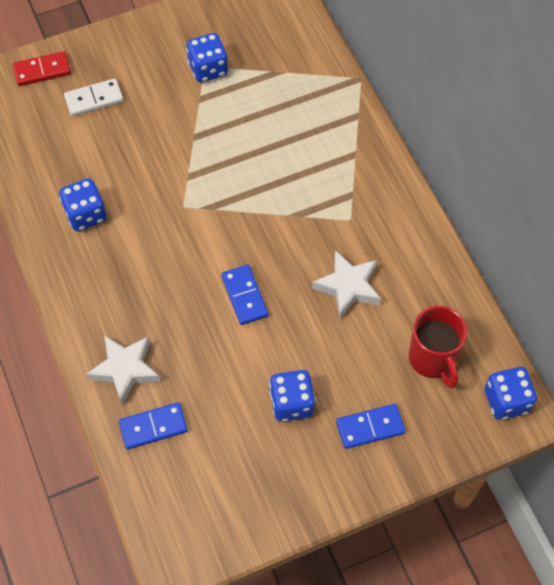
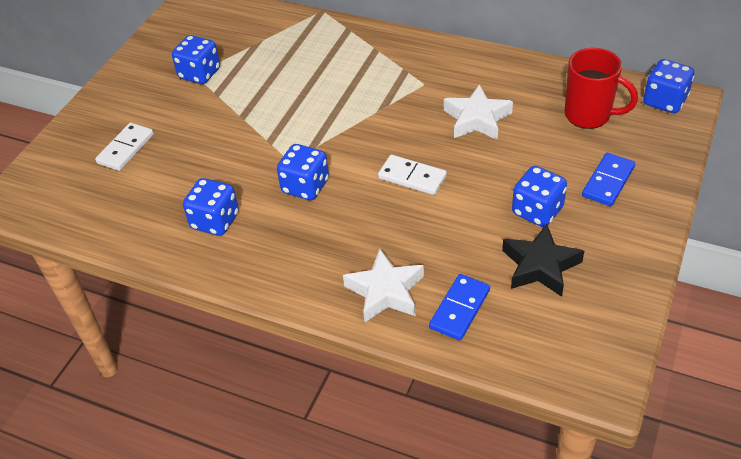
camera: 40 degrees left, 15 degrees down
(42, 71) = (54, 161): red domino -> none
(169, 238) = (305, 186): none -> blue dice
(240, 446) = (540, 266): none -> black star
(244, 296) = (412, 177): blue domino -> white domino

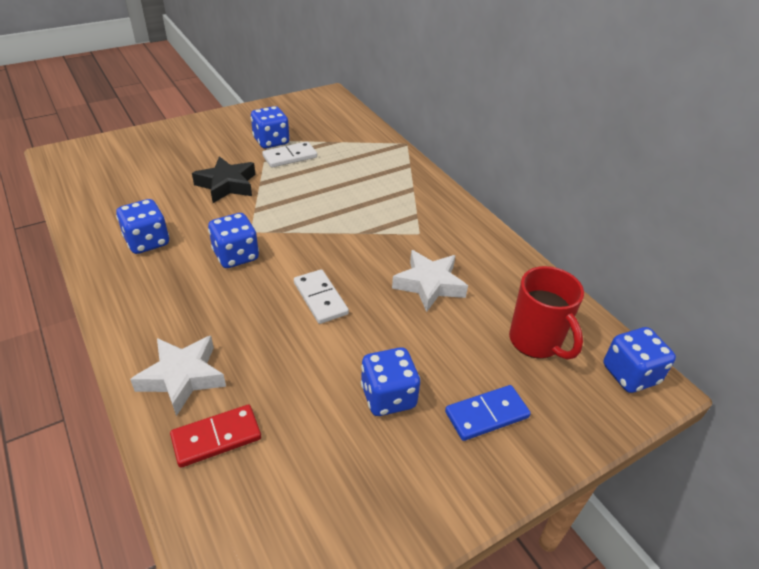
camera: 30 degrees right, 5 degrees down
(125, 149) = (164, 162): white domino -> white domino (290, 157)
(459, 309) = (216, 437): blue domino -> red domino
(540, 266) = (330, 450): black star -> black star (227, 185)

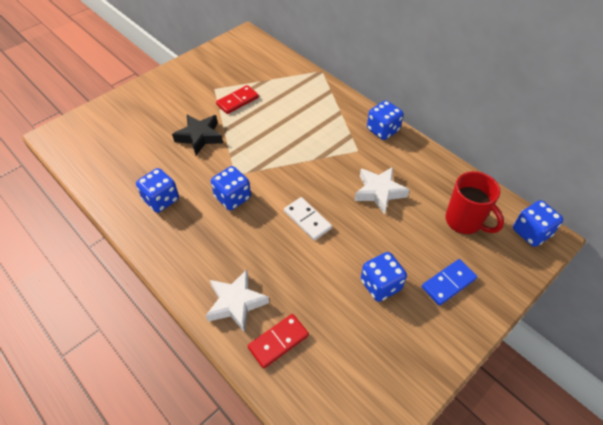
camera: 10 degrees left, 10 degrees up
(271, 141) = (217, 89): blue dice -> blue dice (383, 130)
(290, 157) = (237, 101): white domino -> red domino

